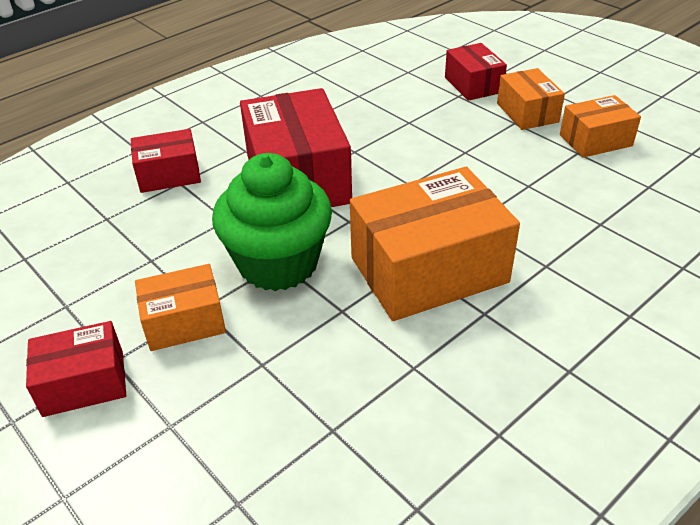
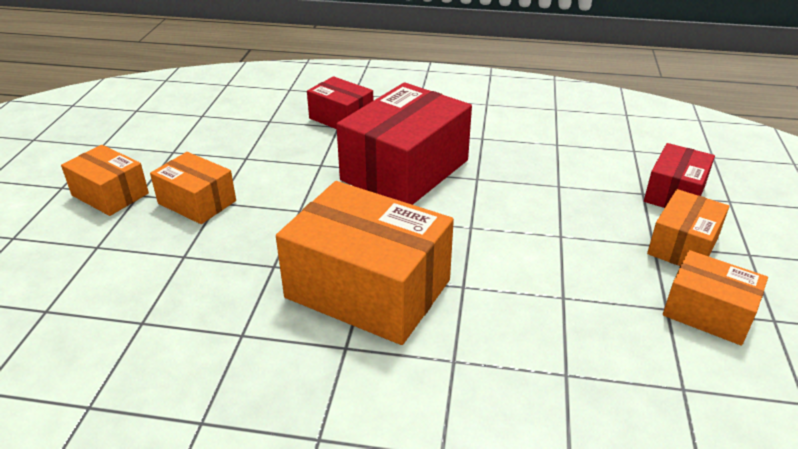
camera: 50 degrees right, 5 degrees down
(84, 383) = (110, 194): red box -> orange box
(278, 264) = (296, 210): green cupcake -> none

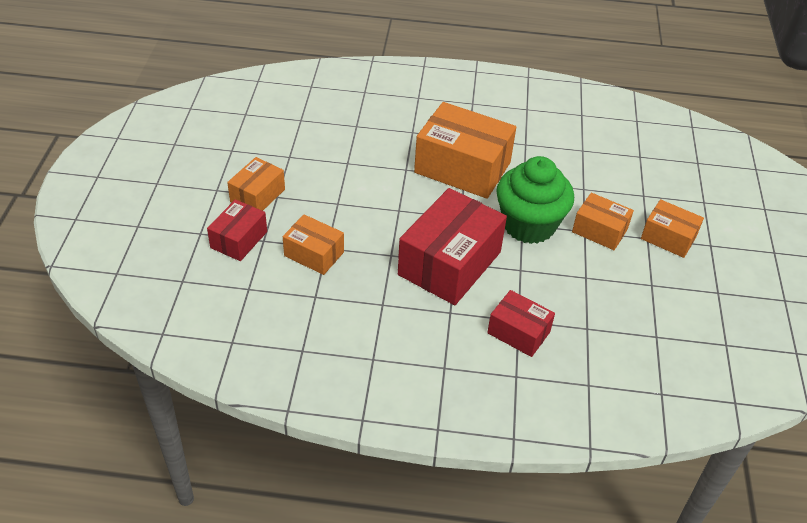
camera: 175 degrees right, 10 degrees up
(291, 208) = (529, 225): none -> green cupcake
(708, 312) = (267, 154): orange box -> orange box (314, 254)

